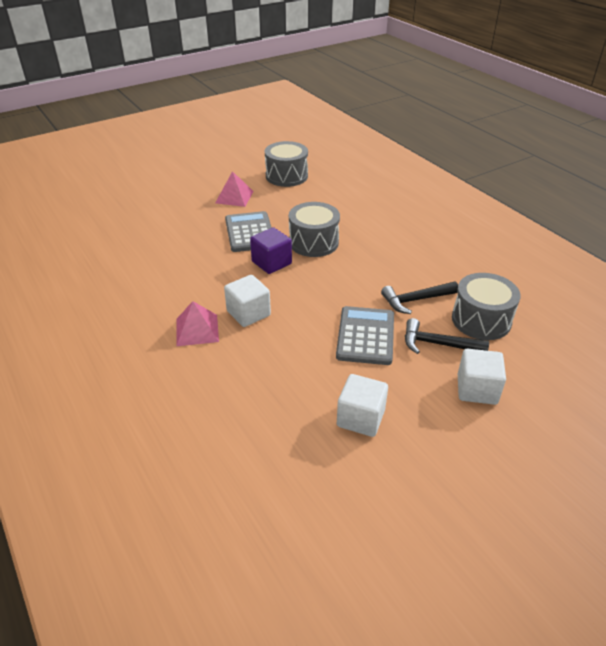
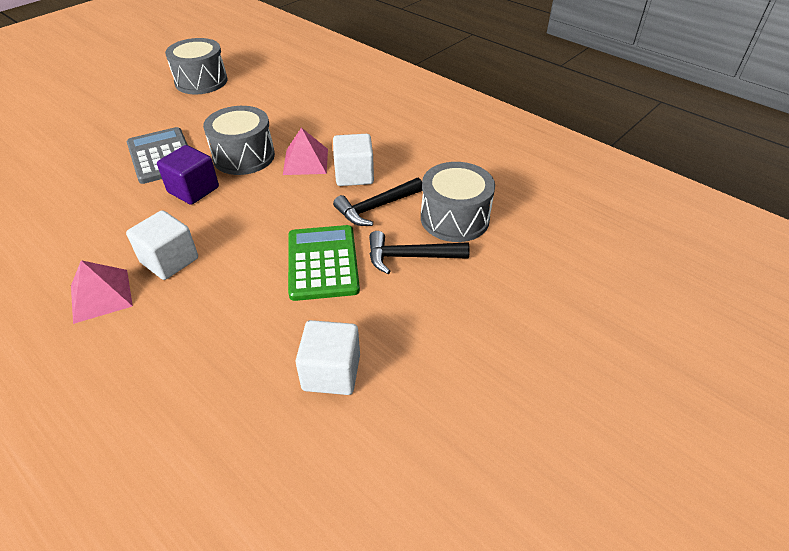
camera: 15 degrees left, 5 degrees up
(234, 197) = (137, 115): pink pyramid -> pink pyramid (305, 161)
(365, 336) = (323, 263): grey calculator -> green calculator
(477, 389) = (465, 305): white cube -> white cube (354, 175)

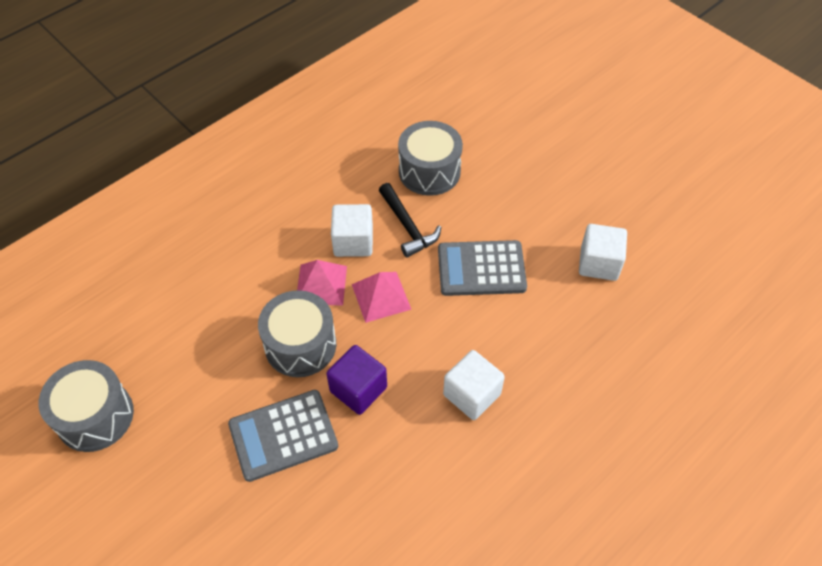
camera: 85 degrees left, 10 degrees up
(101, 295) = (518, 447): pink pyramid -> pink pyramid (381, 296)
(323, 263) = (481, 269): green calculator -> grey calculator
(410, 257) = (477, 206): black hammer -> none

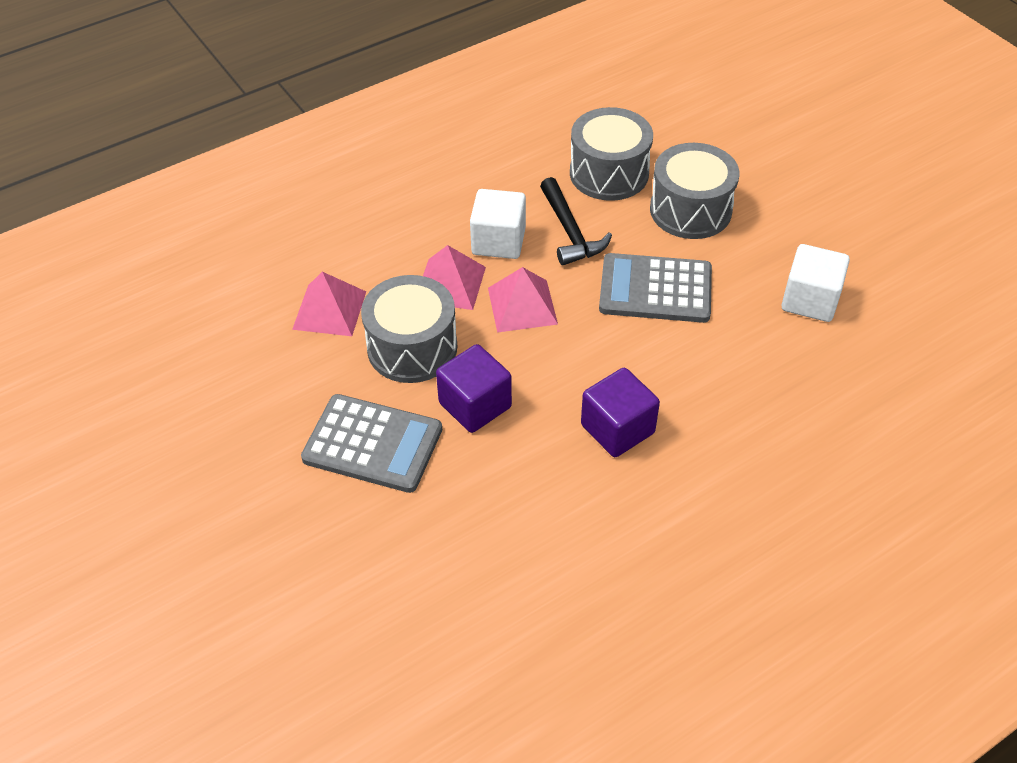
camera: 10 degrees right, 5 degrees down
(95, 416) = (151, 394): grey drum -> grey drum (690, 210)
(229, 320) = (329, 310): none -> pink pyramid
(283, 435) = (372, 444): grey calculator -> grey calculator turned 150 degrees counterclockwise
(472, 394) = (617, 429): white cube -> purple cube

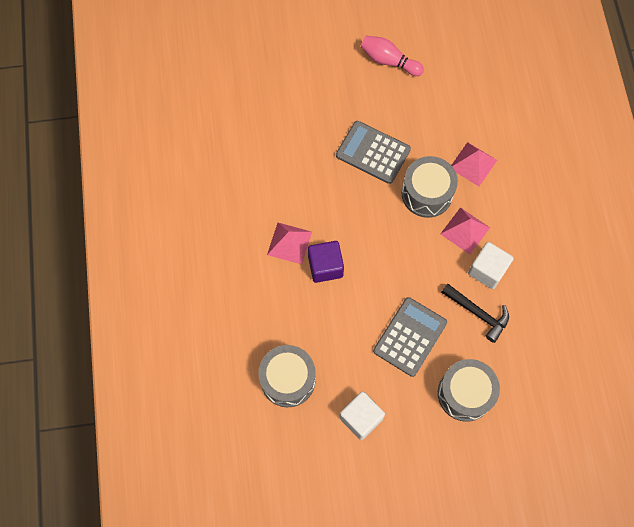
camera: 115 degrees right, 20 degrees up
(168, 491) = (388, 61): none -> pink bowling pin
(372, 444) = (373, 152): grey calculator -> grey calculator turned 75 degrees clockwise
(475, 405) = (374, 207): purple cube -> none
(522, 305) = (431, 260): pink pyramid -> pink pyramid (289, 243)
(570, 232) = (478, 313): black hammer -> black hammer turned 150 degrees counterclockwise
(609, 173) = (520, 362): grey drum -> grey drum (288, 379)

